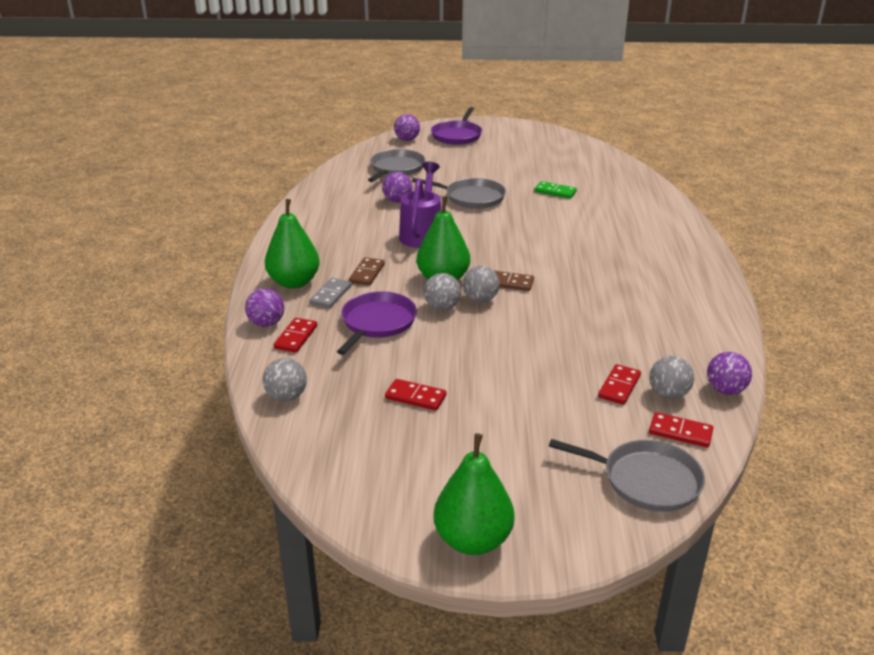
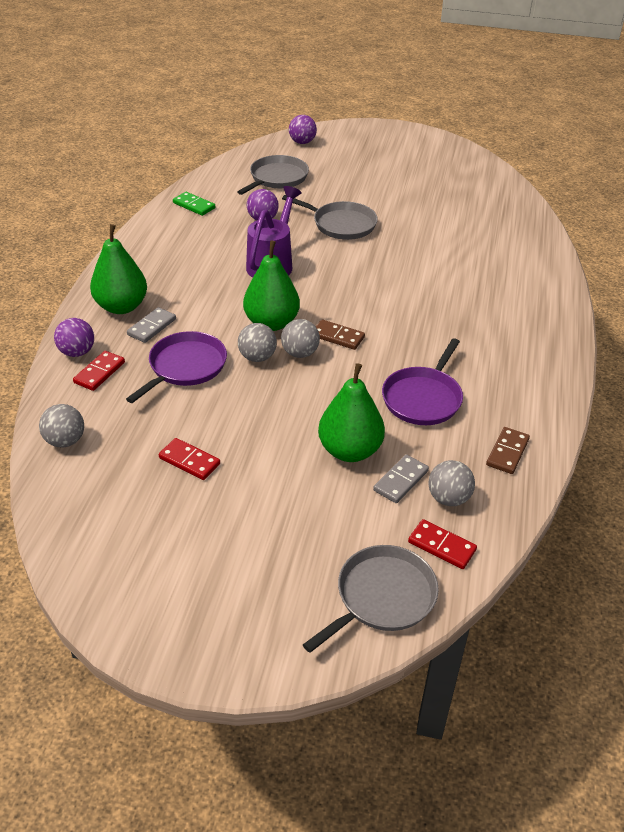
camera: 10 degrees right, 10 degrees up
(367, 273) = (197, 306): brown domino -> brown domino (507, 452)
(457, 135) = (357, 142): purple pan -> purple pan (423, 398)
(473, 540) = (181, 635): green pear -> green pear (350, 450)
(555, 192) = (433, 227): green domino -> green domino (194, 205)
(619, 386) = (401, 481): red domino -> grey domino
(646, 480) = (382, 597): grey pan -> grey pan turned 75 degrees counterclockwise
(725, 390) = (511, 502): purple ball -> none

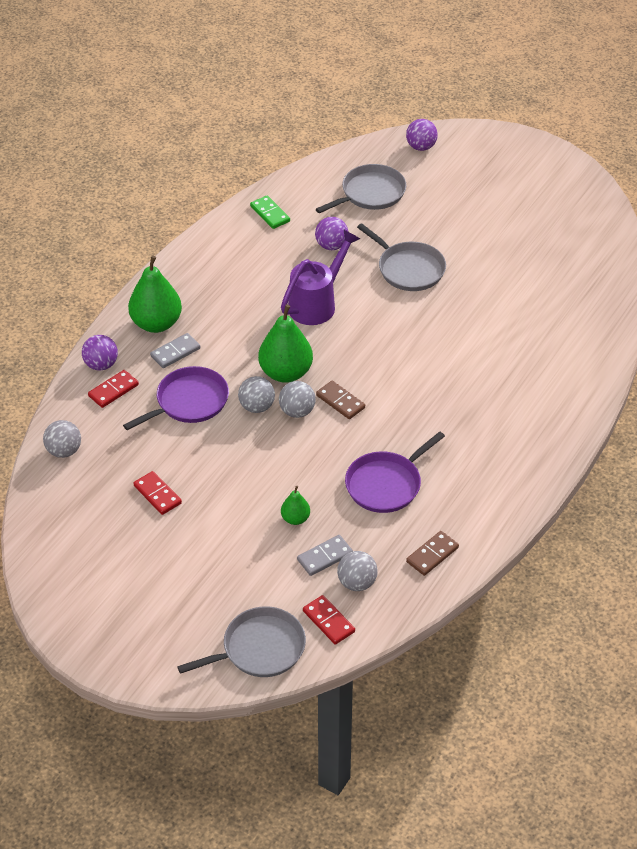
camera: 20 degrees right, 5 degrees up
(350, 450) = (295, 519): green pear -> green pear, size x0.50

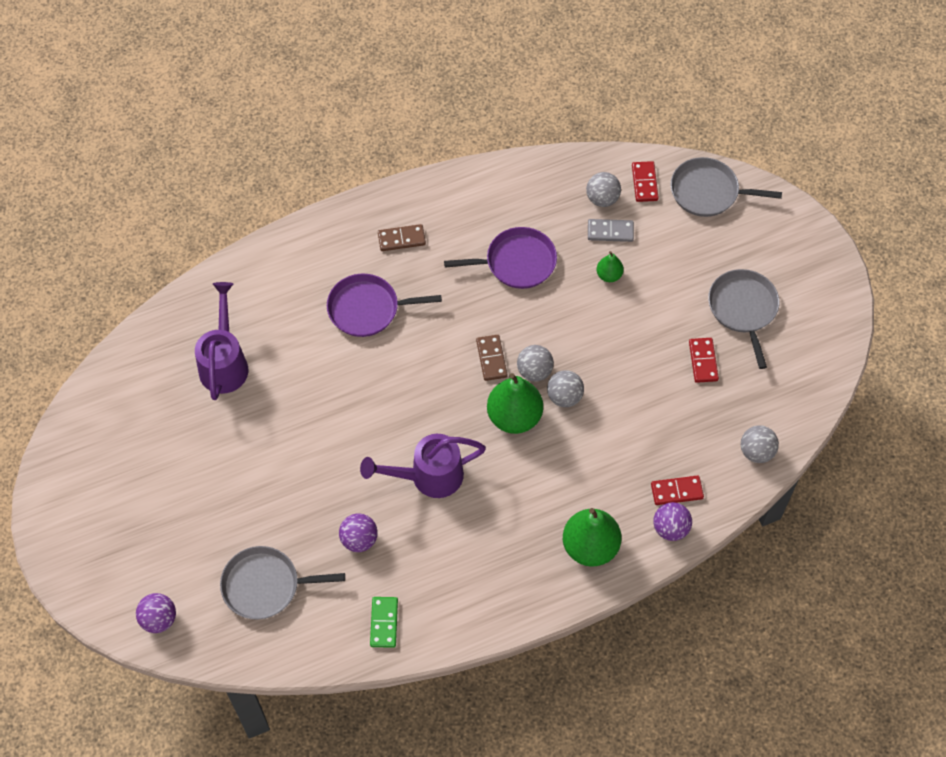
camera: 145 degrees left, 15 degrees up
(175, 352) = (595, 500): grey domino -> none
(189, 402) = (618, 437): purple pan -> purple pan (367, 309)
(408, 269) = (314, 464): grey pan -> grey pan (743, 309)
(432, 555) = (530, 187): brown domino -> brown domino (401, 239)
(542, 292) = (224, 363): none -> purple watering can

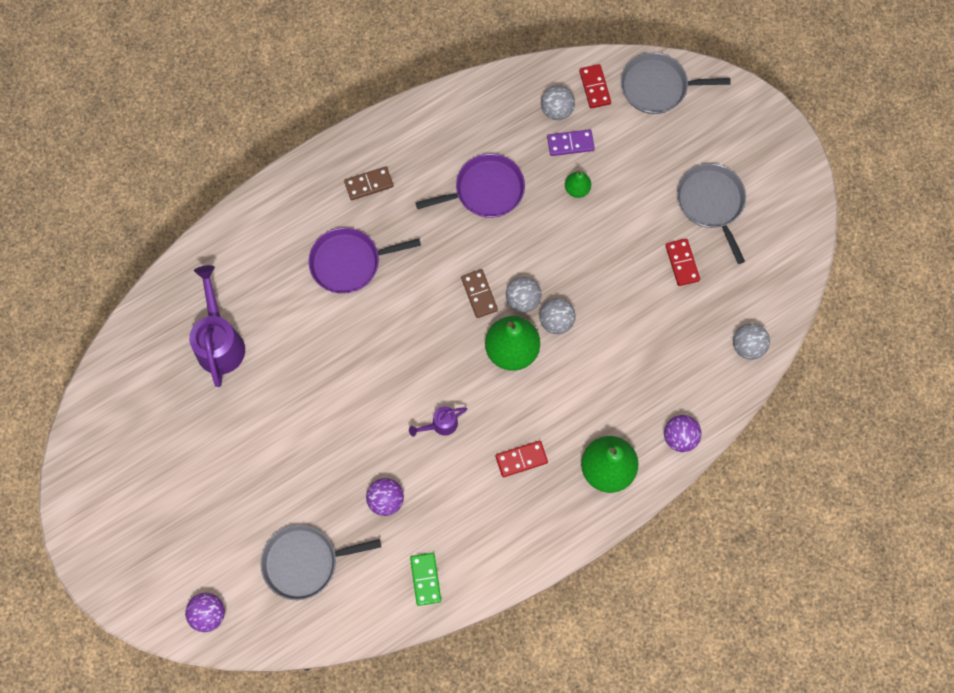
camera: 10 degrees left, 10 degrees up
(428, 476) = (440, 425): purple watering can -> purple watering can, size x0.51
(610, 231) = (570, 143): grey domino -> purple domino
(676, 491) = (679, 399): red domino -> red domino (521, 459)

